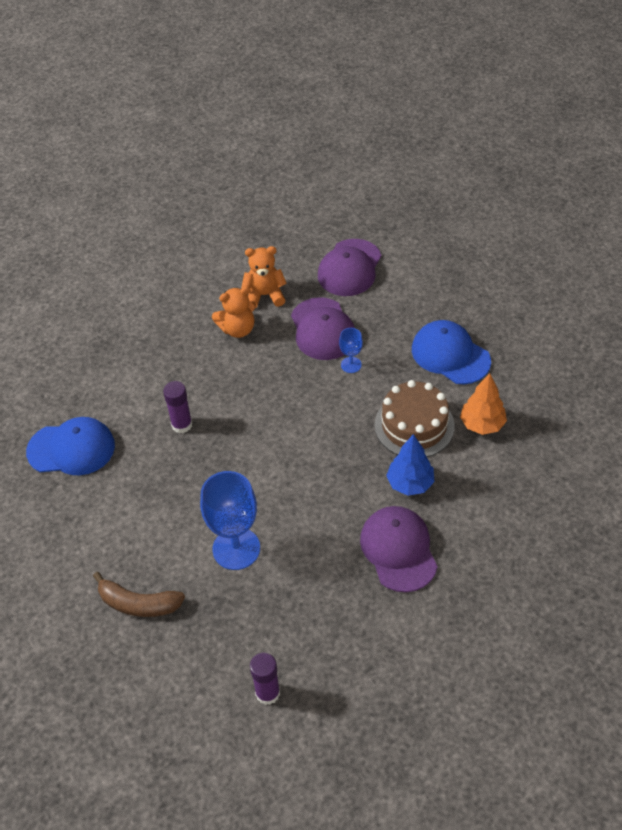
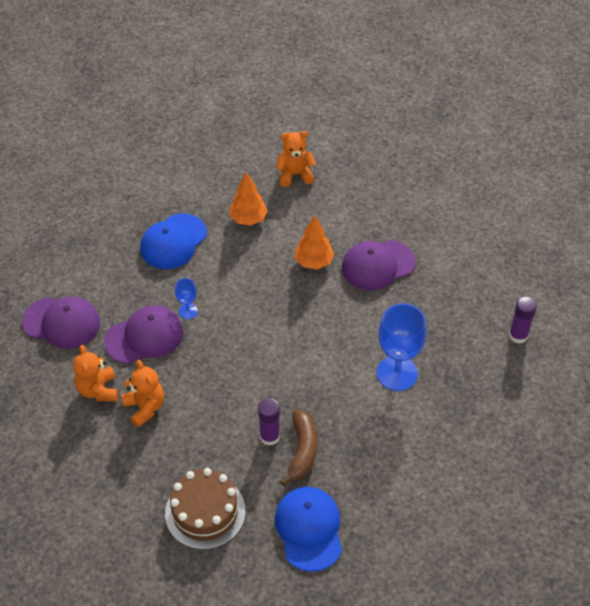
camera: 100 degrees left, 0 degrees up
(138, 603) = (464, 436): brown banana -> brown banana (302, 451)
(410, 483) = (314, 262): blue tree -> orange tree
(414, 425) = (253, 262): brown cake -> brown cake (205, 512)
(556, 477) = (295, 175): none -> orange teddy bear

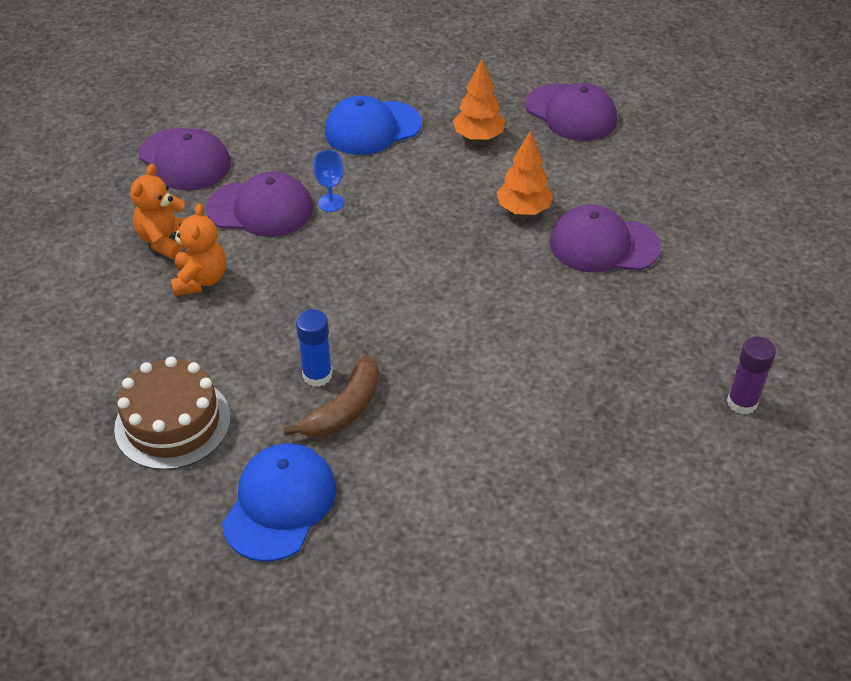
camera: 30 degrees right, 5 degrees down
(269, 436) = (317, 375): purple glue stick -> blue glue stick
(295, 175) = (571, 113): orange teddy bear -> purple cap
(397, 373) = (536, 375): blue goblet -> none

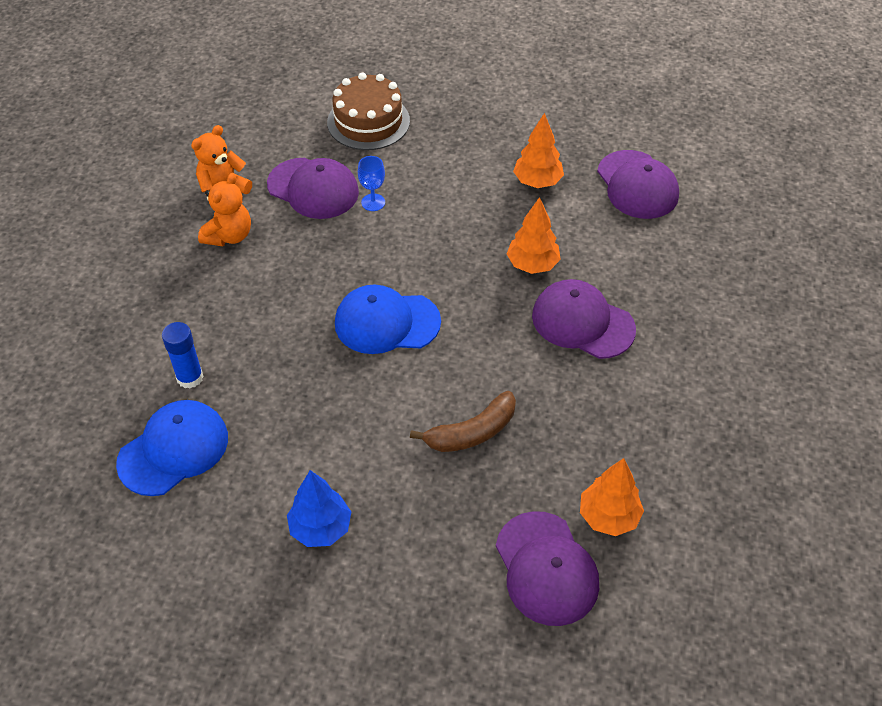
camera: 25 degrees right, 5 degrees up
(173, 423) = (136, 350): brown cake -> brown cake (368, 121)
(185, 160) = (280, 124): purple cap -> purple cap (546, 568)
(317, 375) = (268, 352): blue glue stick -> blue glue stick (190, 377)
(344, 409) = (270, 390): brown banana -> brown banana (472, 432)
(372, 128) = (450, 144): blue cap -> blue cap (387, 322)
(484, 518) = (321, 528): none -> blue tree
(742, 402) = (608, 516): purple glue stick -> orange tree

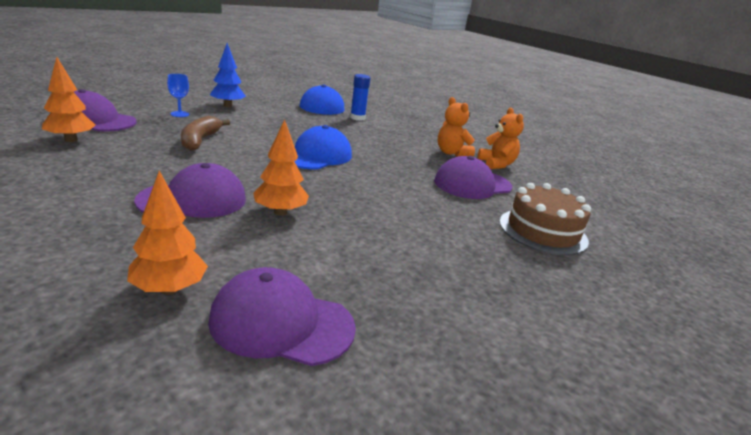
camera: 120 degrees right, 25 degrees down
(373, 202) = (434, 194): blue goblet -> blue goblet (180, 114)
(537, 182) = (372, 264): orange tree -> orange tree (169, 289)

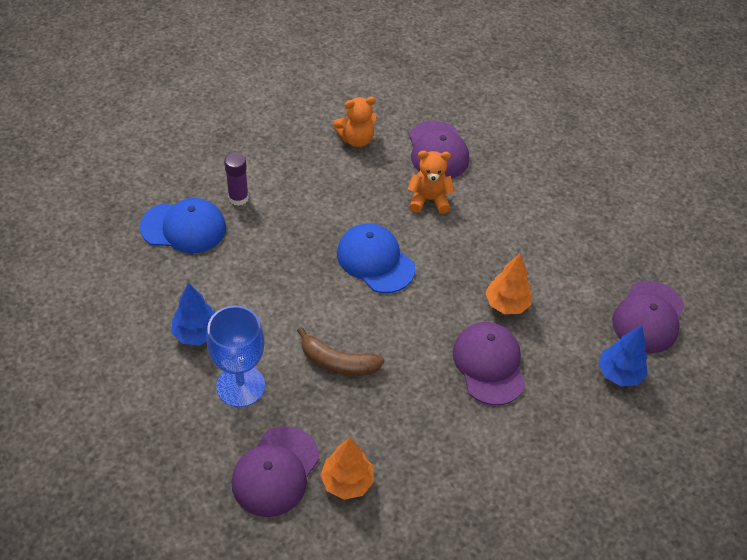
camera: 75 degrees left, 25 degrees up
(169, 289) = (619, 374): orange tree -> blue tree
(180, 114) = (240, 386): blue goblet -> blue goblet, size x2.06
(357, 118) = (238, 198): blue glue stick -> purple glue stick
(496, 164) = (386, 112): orange teddy bear -> orange teddy bear (429, 200)
(543, 231) = (524, 137): brown cake -> none

